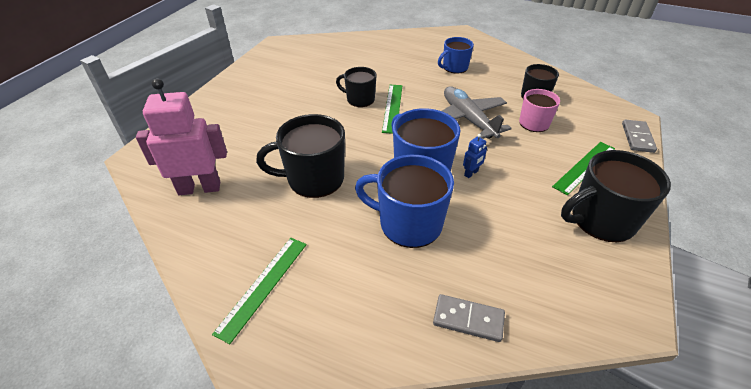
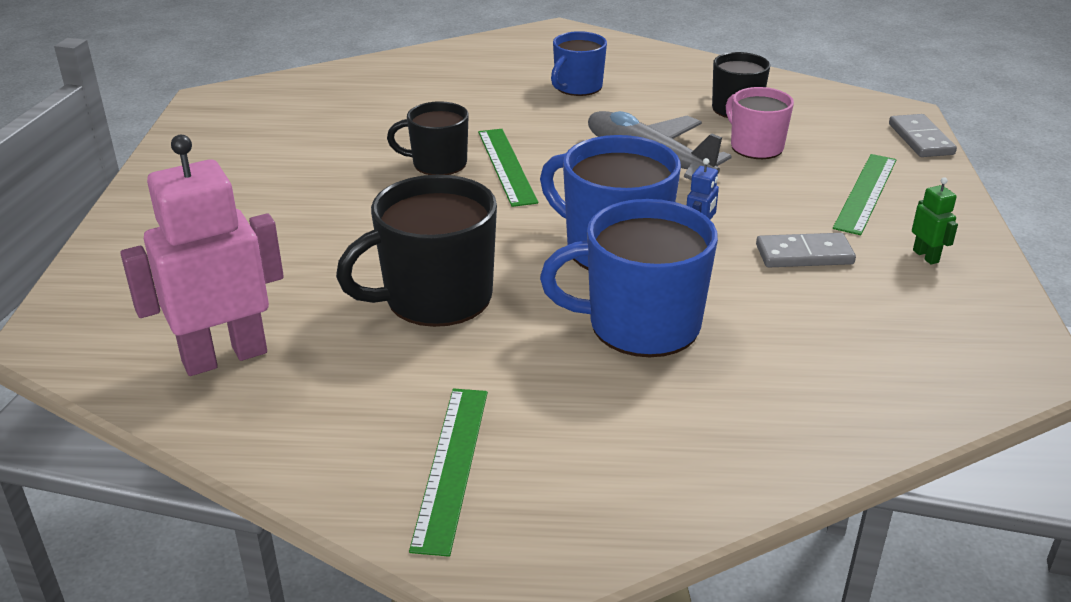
camera: 20 degrees left, 10 degrees down
(468, 319) = (807, 425): grey domino -> grey domino (804, 255)
(601, 219) = (926, 256): black mug -> green robot

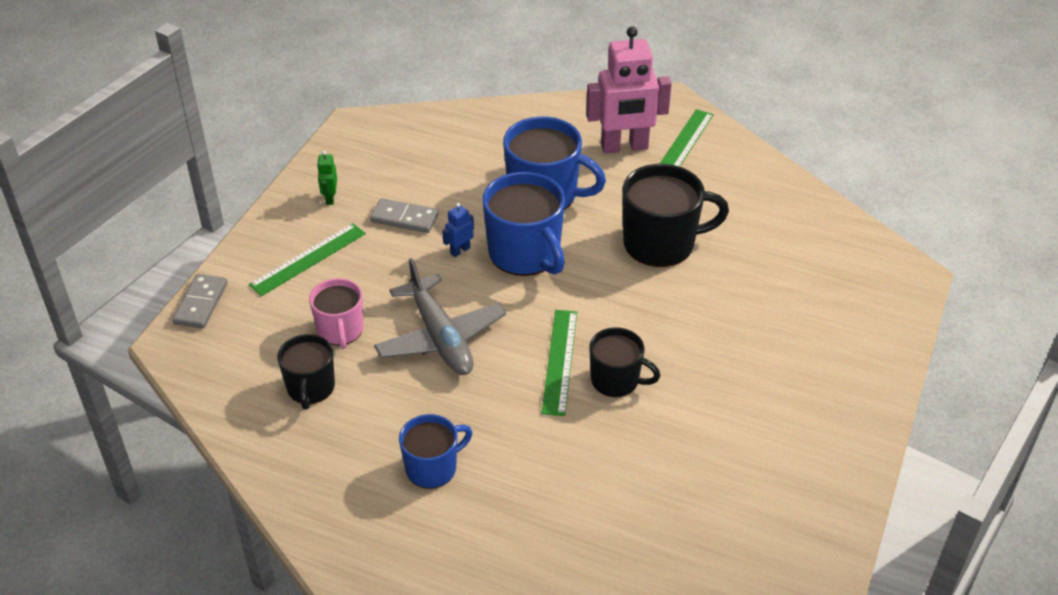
camera: 160 degrees left, 10 degrees up
(224, 357) = (798, 232): pink robot -> pink robot (624, 147)

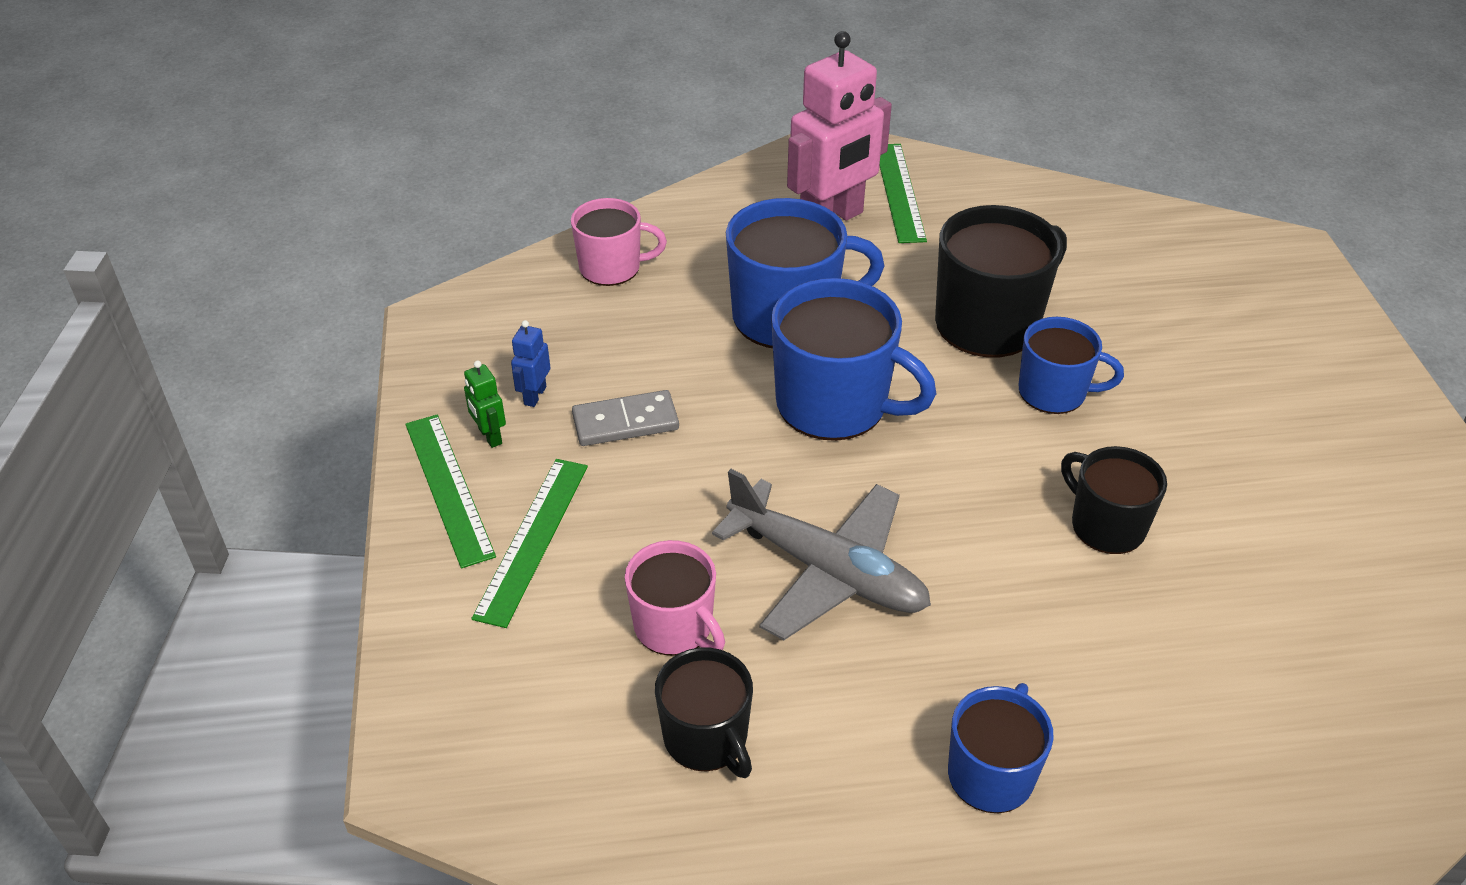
camera: 30 degrees left, 0 degrees up
(200, 303) = (415, 684): grey domino -> none
(460, 250) = (743, 436): blue robot -> blue robot (535, 395)
(470, 130) = (612, 268): none -> pink mug
(560, 361) = (1014, 532): green ruler -> green ruler (449, 488)
(616, 380) = (1106, 525): black mug -> black mug turned 120 degrees counterclockwise
(660, 297) = (1054, 392): none -> blue mug

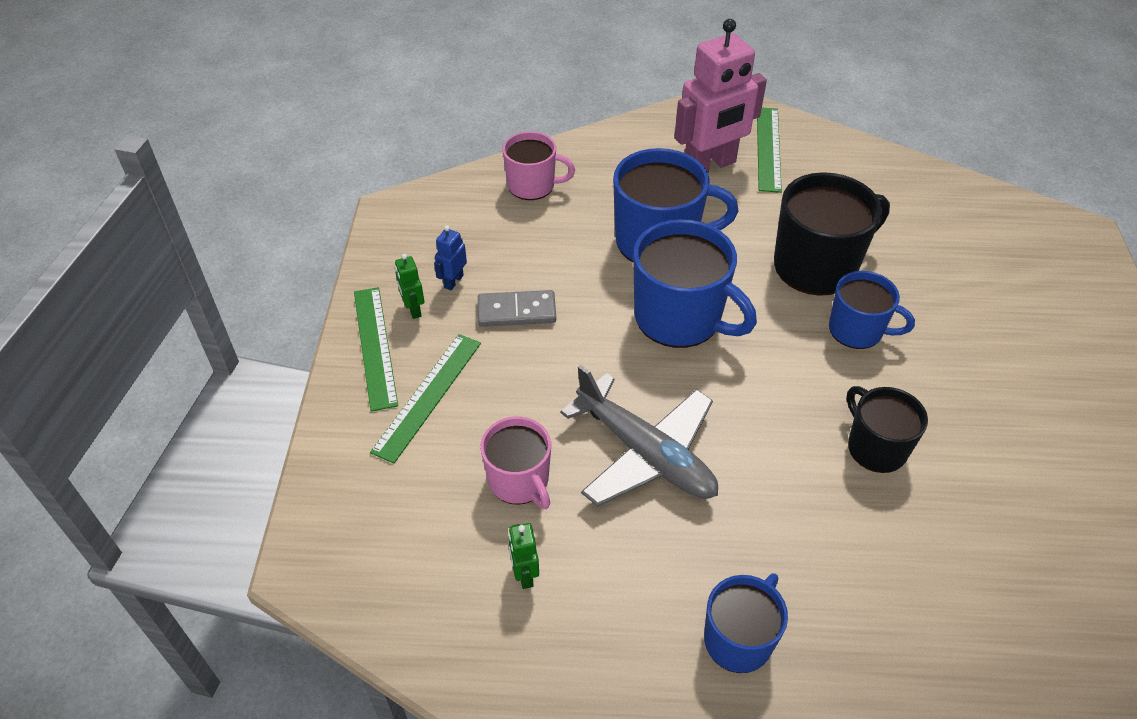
camera: 10 degrees right, 5 degrees up
(706, 738) = (524, 574): black mug -> green robot

